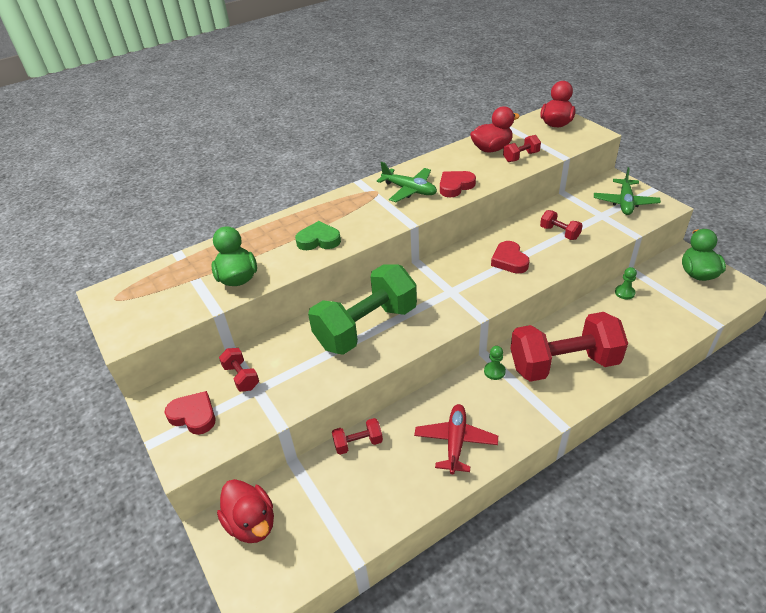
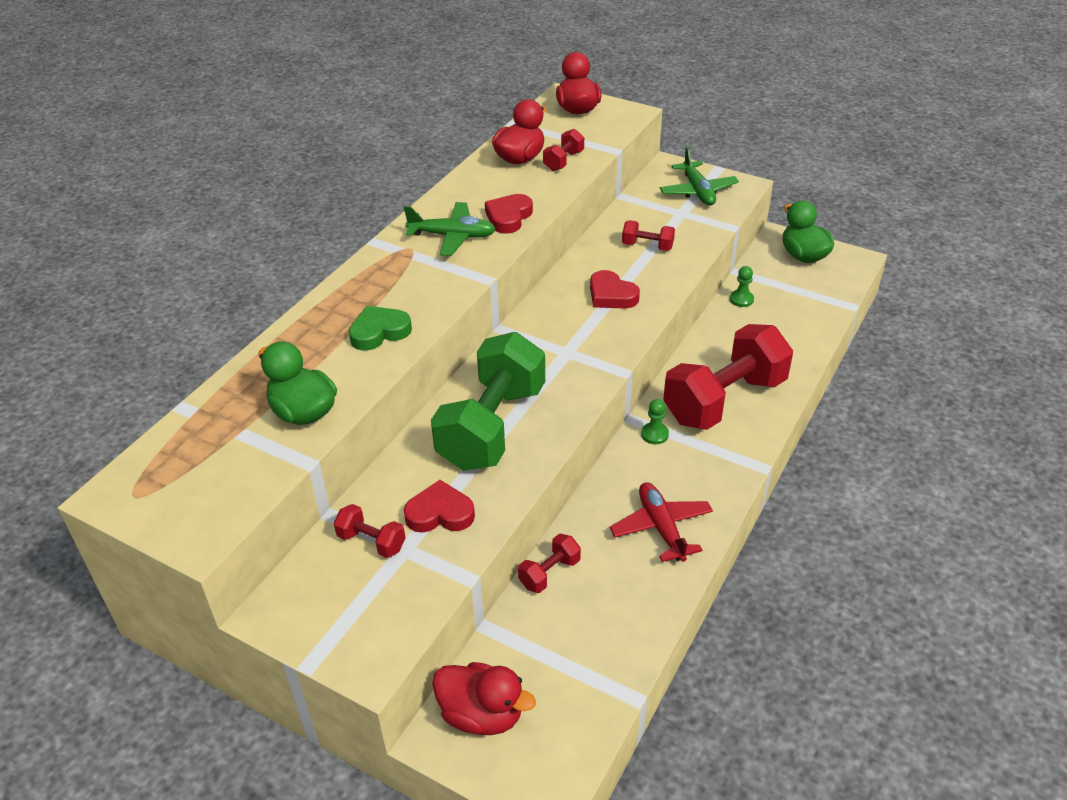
camera: 30 degrees left, 0 degrees up
(194, 415) = (342, 611): red heart -> red heart (440, 513)

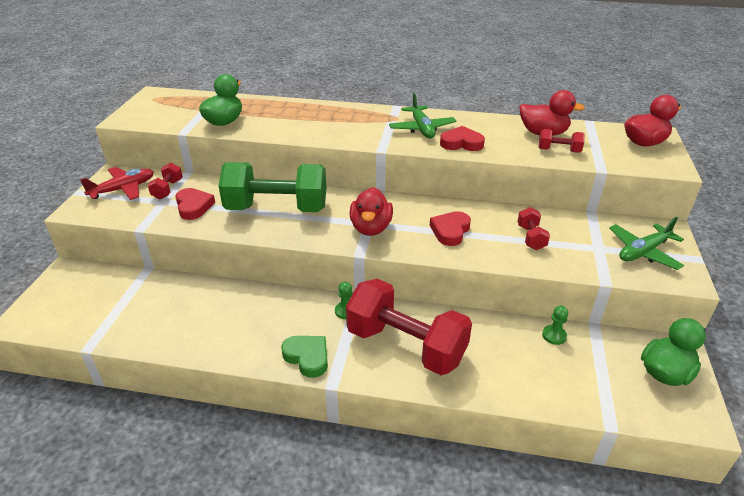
camera: 70 degrees right, 5 degrees down
(379, 332) = (305, 127): green heart -> green heart (307, 357)
(482, 714) = (80, 282): red duck -> red duck (371, 228)
(549, 573) = (194, 286): red dumbbell -> none
(661, 527) = (246, 332): red plane -> red plane (123, 189)

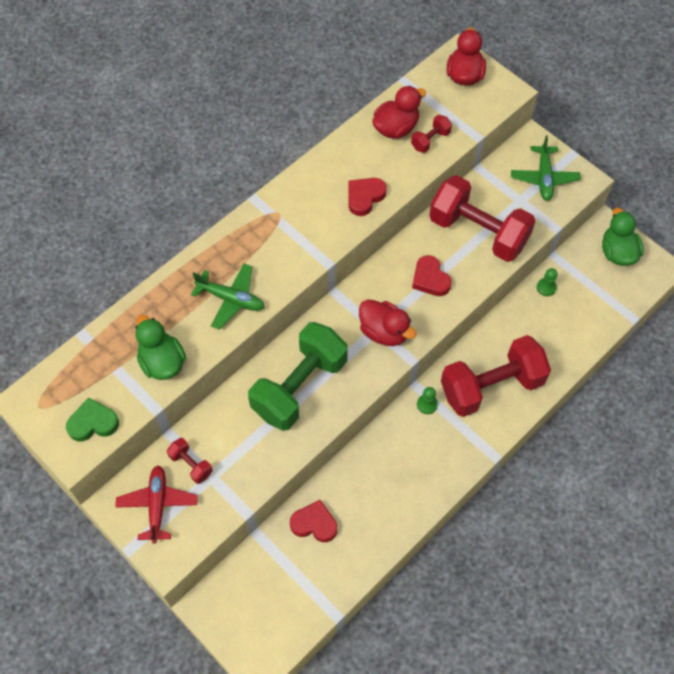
camera: 55 degrees left, 25 degrees up
(193, 206) = (242, 454): red heart -> red heart (314, 523)
(307, 357) = (458, 458): green heart -> green heart (93, 423)
(422, 128) = (315, 208): green plane -> green plane (231, 299)
(531, 237) = (478, 232): red dumbbell -> red dumbbell, size x2.35

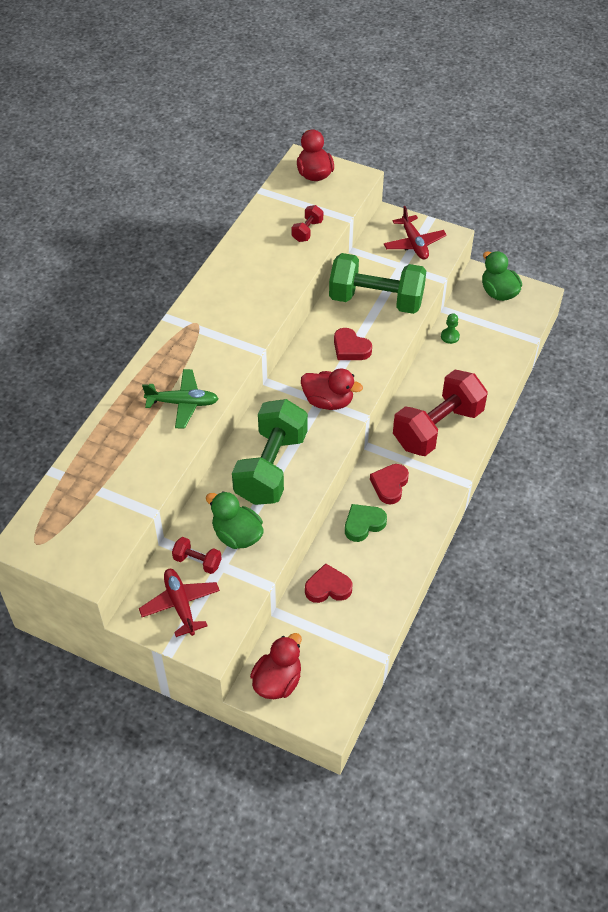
camera: 20 degrees left, 10 degrees down
(93, 423) = (96, 541): green heart -> green heart (363, 524)
(162, 362) = (141, 472): green duck -> green duck (237, 535)
(364, 197) = (269, 290): red heart -> red heart (390, 485)
(396, 128) = (272, 229): red duck -> red duck (277, 681)
(427, 404) = (387, 459): green pawn -> none
(478, 232) = (376, 300): red dumbbell -> green dumbbell
(544, 178) = (414, 243): green plane -> red plane

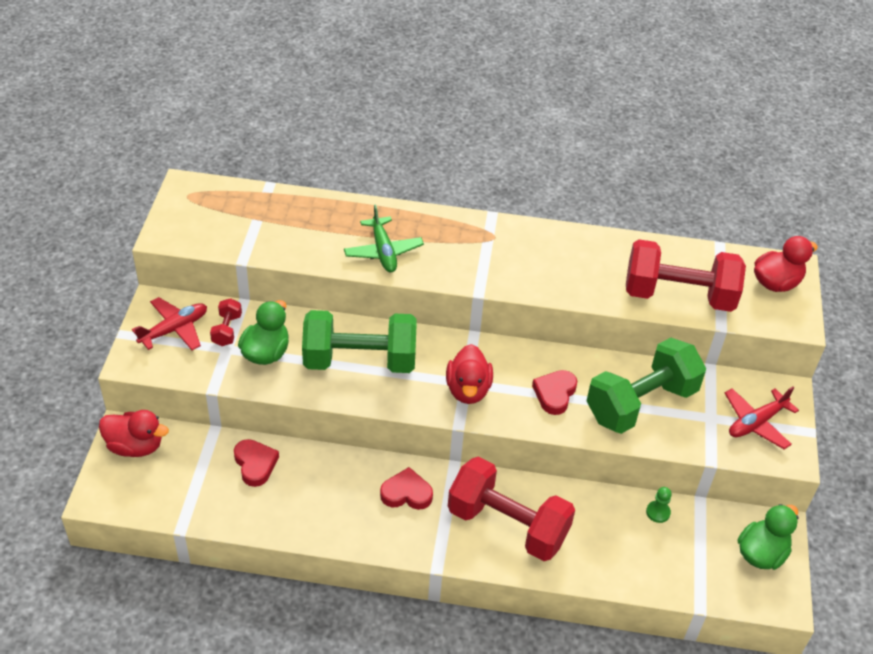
camera: 70 degrees right, 5 degrees down
(307, 231) = (678, 295): red dumbbell -> red dumbbell, size x2.35
(363, 524) = (345, 479): green heart -> none
(376, 300) = (641, 403): green dumbbell -> green dumbbell turned 60 degrees clockwise

